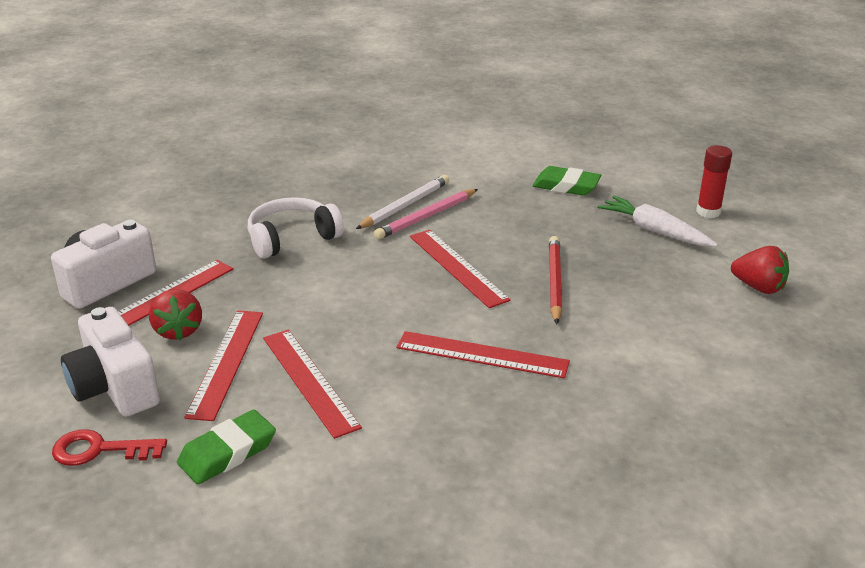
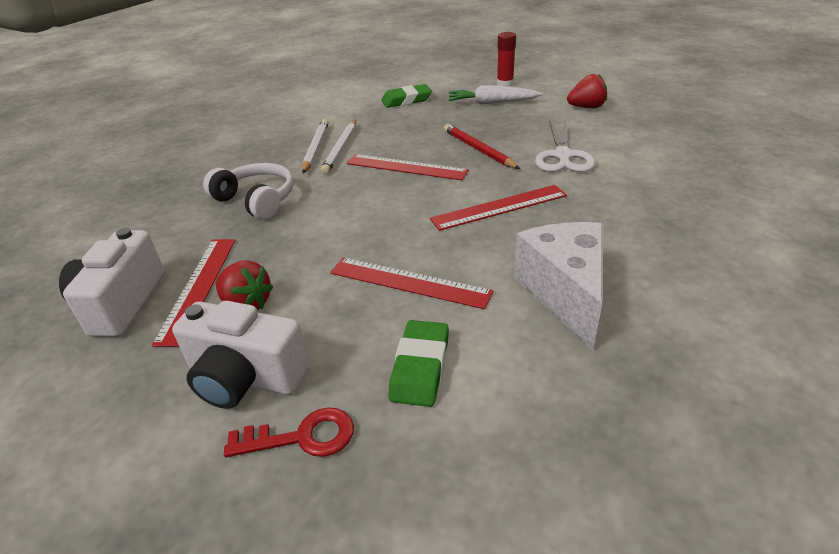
camera: 35 degrees left, 5 degrees up
(99, 450) = (302, 437): red key -> red key turned 150 degrees counterclockwise
(226, 362) = (323, 305): red ruler -> none
(292, 238) = (256, 200): white headphones -> white headphones turned 105 degrees clockwise
(416, 466) = (565, 293): none -> white cheese
(426, 217) = (341, 149): pink pencil -> white pencil
(632, 333) = (562, 156): none -> white scissors

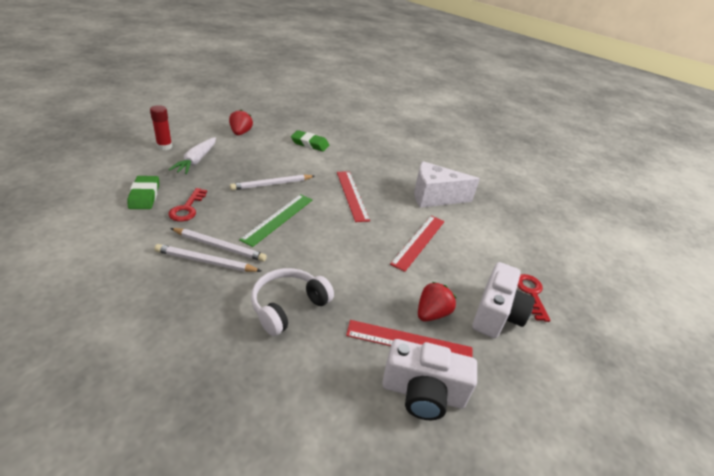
camera: 90 degrees left, 0 degrees up
(397, 121) = (187, 208): none -> red key
(406, 167) = (278, 218): red ruler -> green ruler
(420, 367) = (484, 249): green eraser -> green eraser (310, 144)
(478, 149) = (272, 184): red pencil -> white pencil
(562, 156) = (302, 160): white scissors -> none

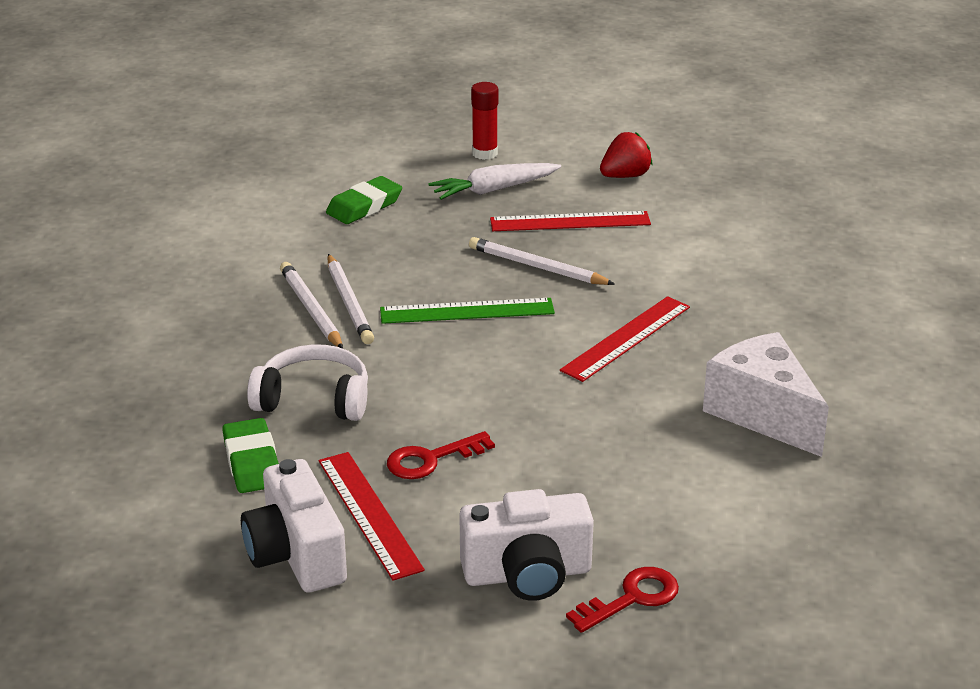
camera: 60 degrees right, 5 degrees down
(187, 208) = (385, 244): red key -> red key (431, 459)
(310, 144) = (708, 238): green eraser -> green eraser (252, 462)
(418, 241) = (601, 444): red ruler -> red ruler (570, 221)
(431, 313) = (448, 514): red strawberry -> none

